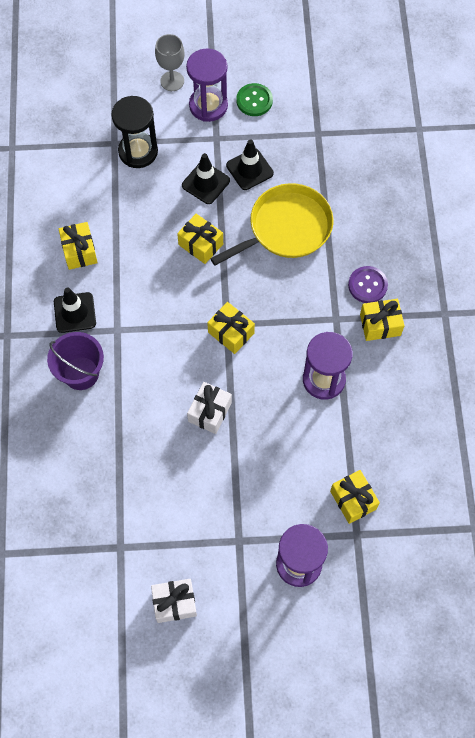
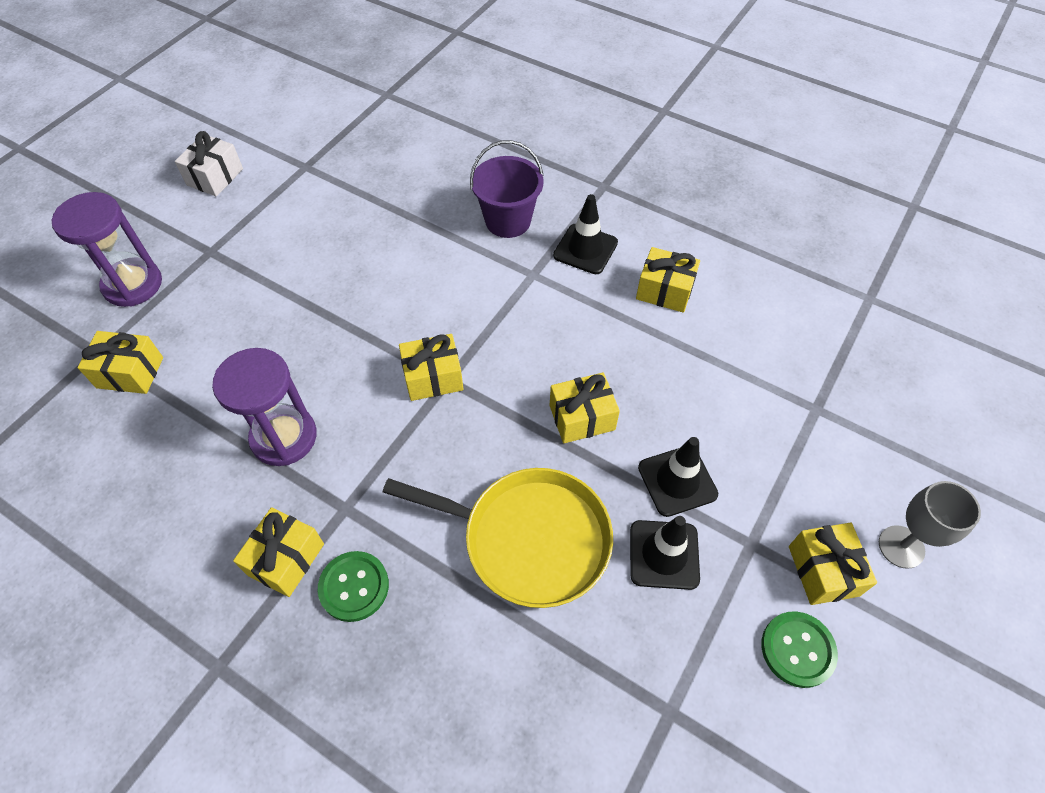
camera: 125 degrees right, 10 degrees down
(138, 151) = (784, 428): black hourglass -> none
(208, 105) = (823, 570): purple hourglass -> yellow gift
(210, 412) = (360, 302): white gift -> none
(286, 228) = (529, 539): yellow pan -> yellow pan turned 75 degrees counterclockwise
(367, 285) = (354, 587): purple button -> green button

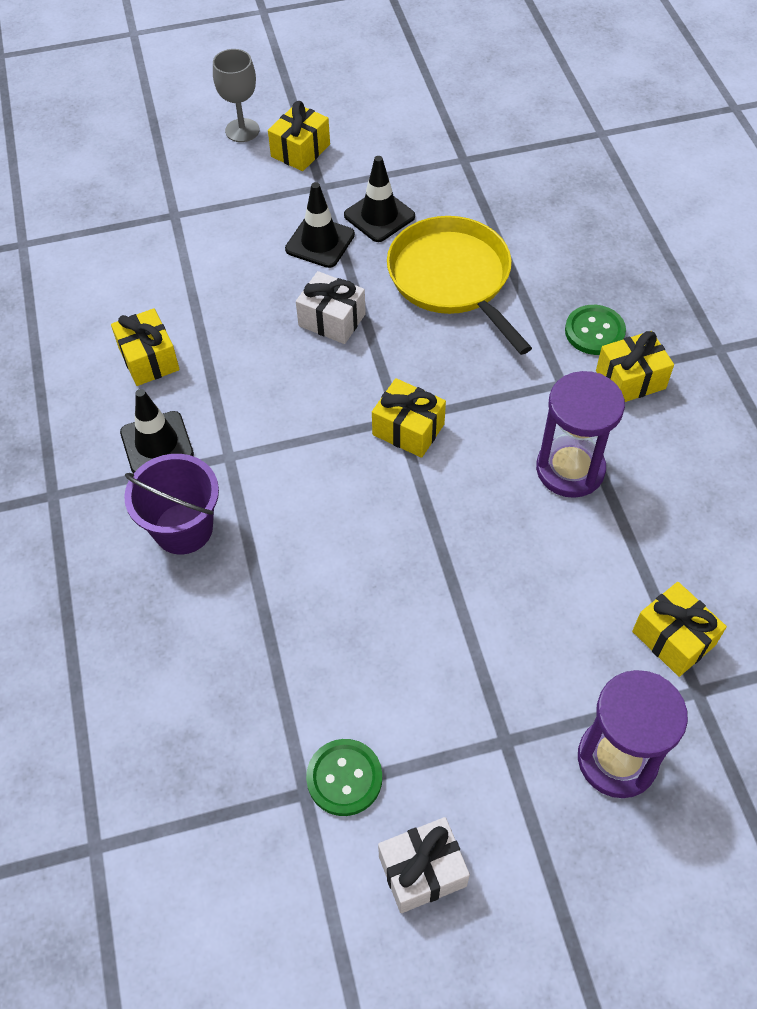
camera: 135 degrees left, 0 degrees up
(582, 417) = (332, 320): yellow gift -> white gift
(797, 649) = (364, 135): green button -> green button (344, 778)

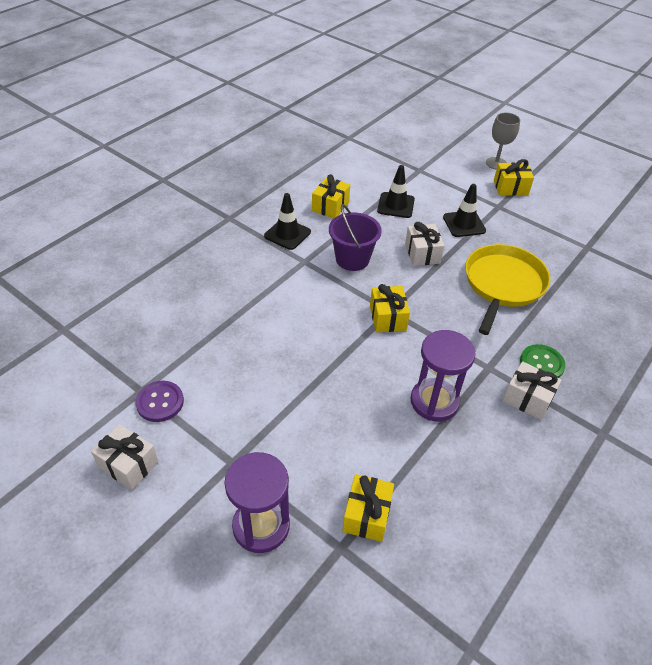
camera: 50 degrees right, 10 degrees down
(183, 528) = (250, 268): purple bucket -> purple bucket (352, 259)
(344, 778) = (160, 402): green button -> purple button
(379, 216) = (507, 236): black traffic cone -> black traffic cone (396, 205)
(630, 379) = (527, 398): yellow gift -> white gift

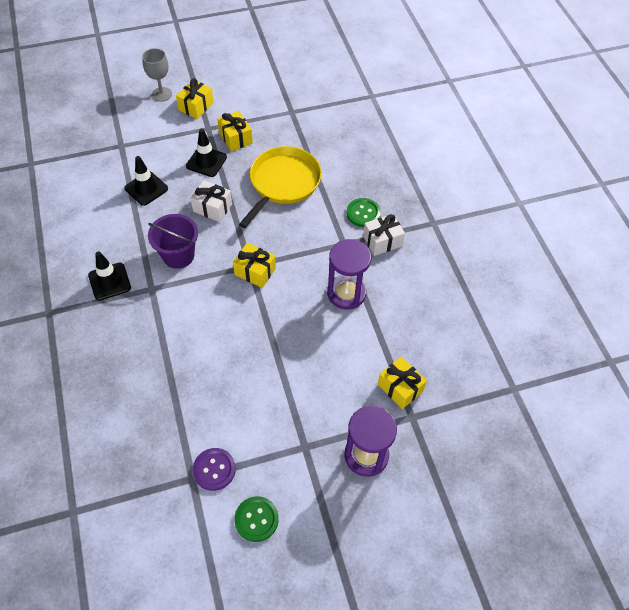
camera: 55 degrees left, 10 degrees up
(128, 464) = (256, 519): white gift -> green button
(330, 206) = (105, 232): yellow gift -> yellow gift (235, 138)
(503, 284) = (283, 183): yellow pan -> yellow pan turned 60 degrees clockwise

